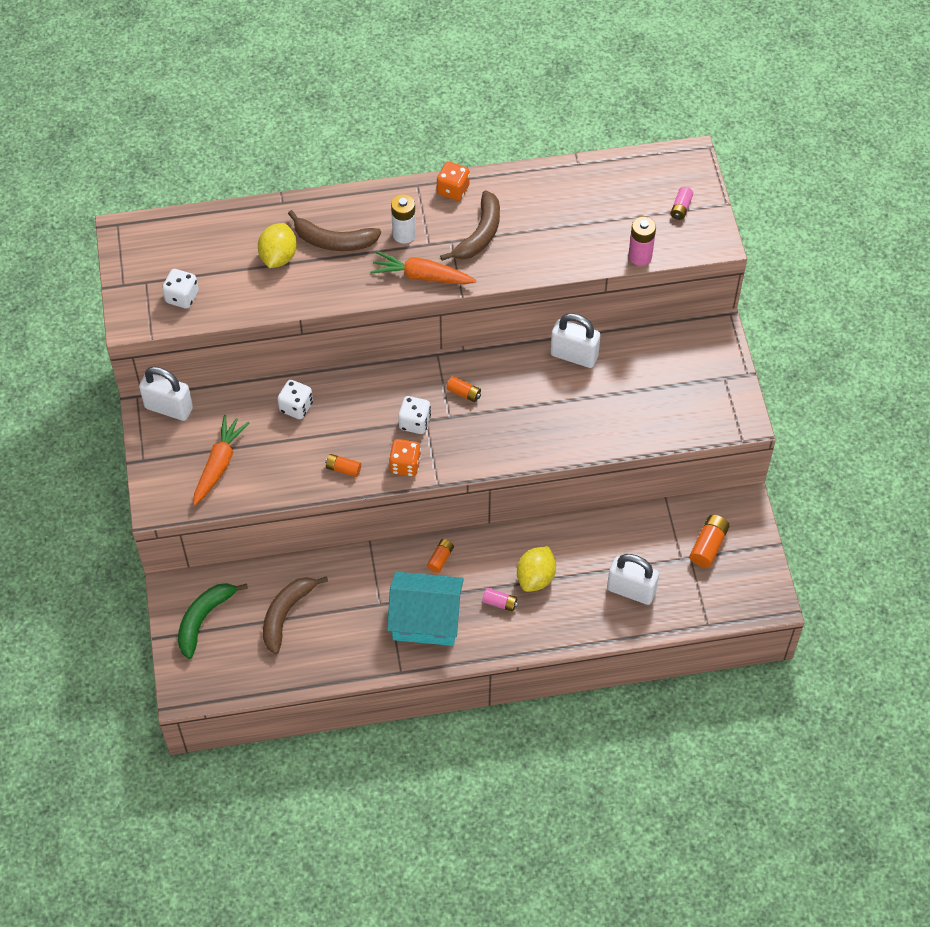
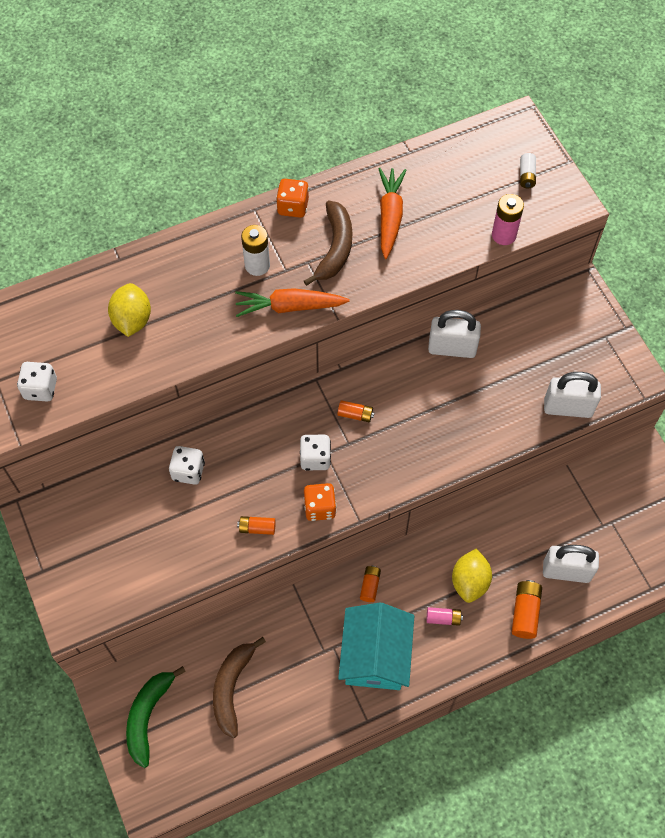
camera: 15 degrees left, 5 degrees up
(169, 408) = (54, 505): white padlock -> white padlock (567, 408)
(219, 464) = (125, 556): orange carrot -> orange carrot (390, 216)
(333, 241) = (185, 289): brown banana -> none
(426, 619) = (375, 656): turquoise house -> turquoise house turned 75 degrees counterclockwise
(681, 208) = (527, 175): pink battery -> white battery
(708, 546) = (624, 505): orange battery -> orange battery (525, 612)

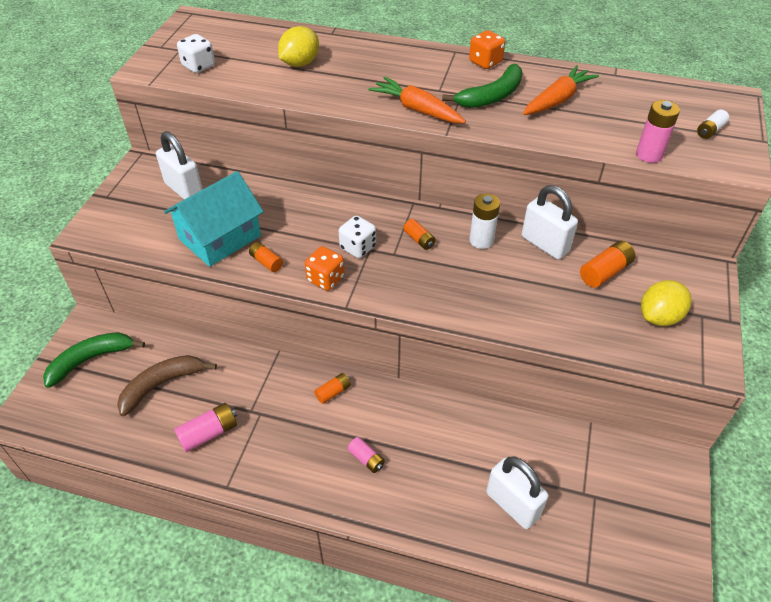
camera: 40 degrees right, 15 degrees down
(188, 471) = (261, 201): white dice -> none
(257, 265) = (421, 78): white battery -> white battery (481, 240)
(311, 694) = (209, 433): none -> pink battery
(335, 248) = (491, 96): brown banana -> green banana
(375, 656) = (284, 444): turquoise house -> turquoise house (220, 237)
(470, 582) = (416, 448): yellow lemon -> yellow lemon (659, 317)
(525, 612) = (442, 508): orange battery -> orange battery (605, 272)
(567, 408) = (613, 344): white padlock -> white padlock (184, 190)

